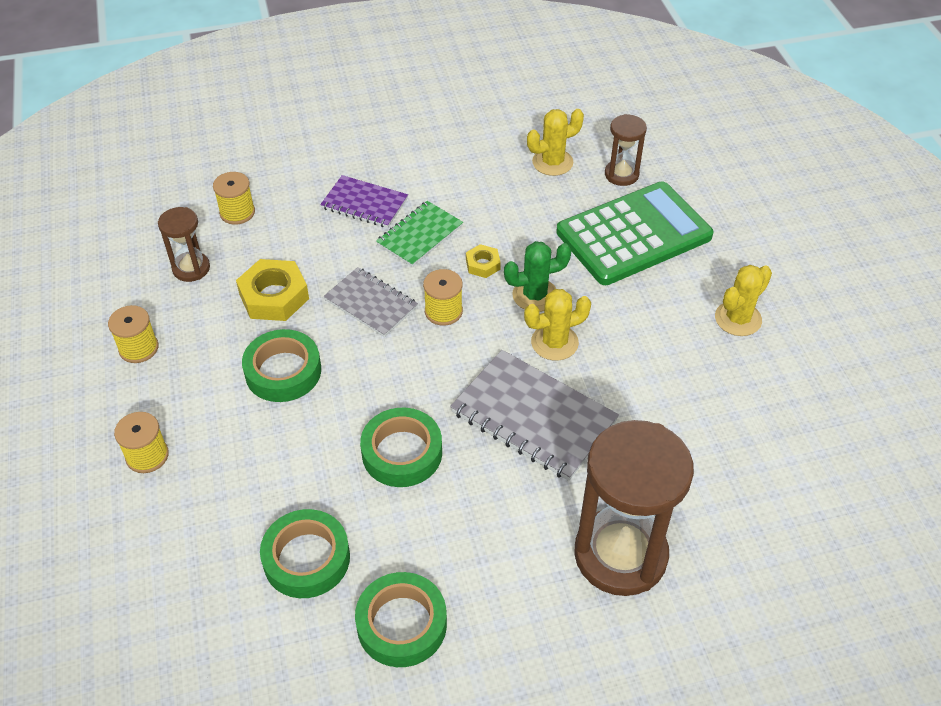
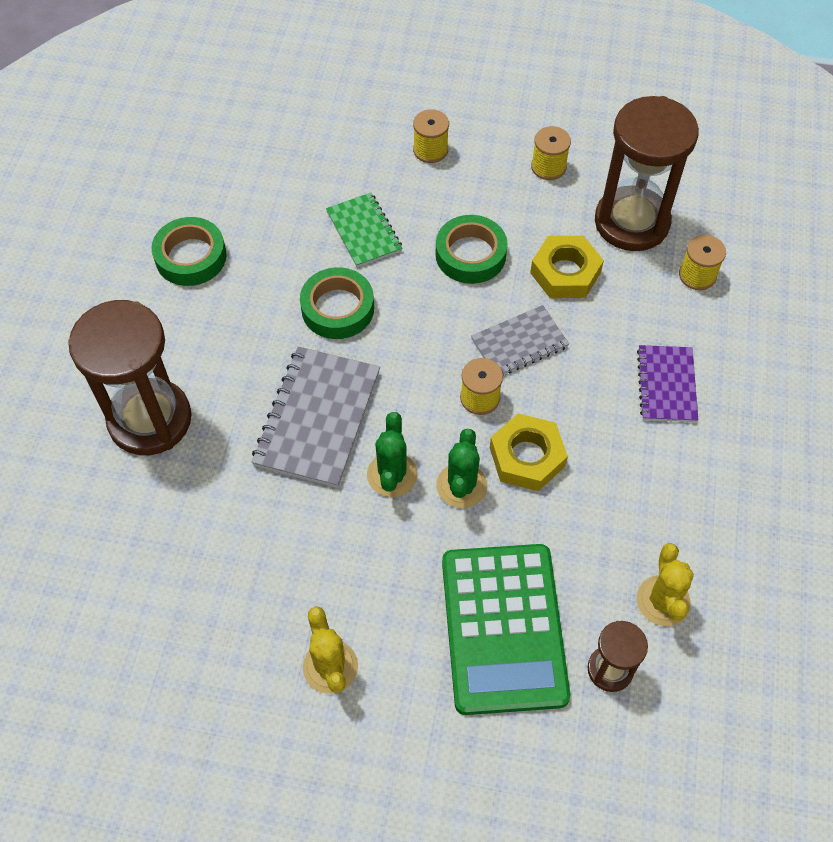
camera: 115 degrees right, 10 degrees up
(191, 268) = (631, 222): brown hourglass -> brown hourglass, size x2.03
(306, 558) = (279, 219): green tape -> none
(364, 203) = (666, 385): purple notebook -> purple notebook turned 45 degrees counterclockwise
(420, 235) = (596, 417): green notebook -> green notebook (364, 231)
(482, 264) = (527, 457): yellow nut -> yellow nut, size x1.87
(533, 417) = (317, 418): grey notebook -> grey notebook turned 45 degrees counterclockwise
(554, 342) = (392, 475): yellow cactus -> green cactus

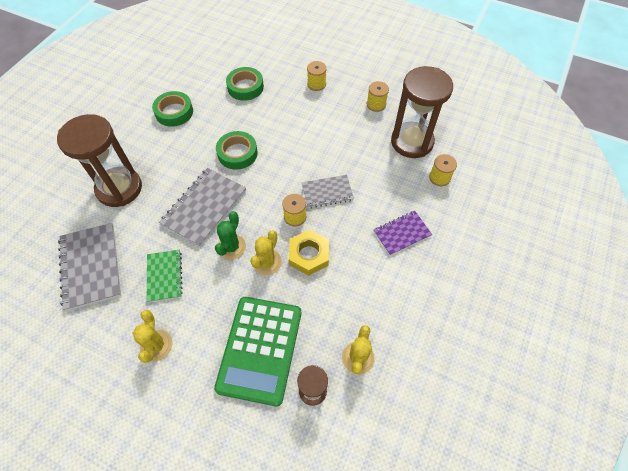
camera: 15 degrees right, 0 degrees up
(160, 567) = (91, 267): none -> grey notebook
(364, 231) = (266, 117): green notebook -> green notebook (164, 276)
(461, 486) = (267, 262): green cactus -> yellow cactus
(470, 254) = (318, 141): green tape -> green tape (245, 87)
(565, 273) = (365, 161): yellow nut -> none
(666, 385) = (402, 233): purple notebook -> purple notebook turned 45 degrees clockwise

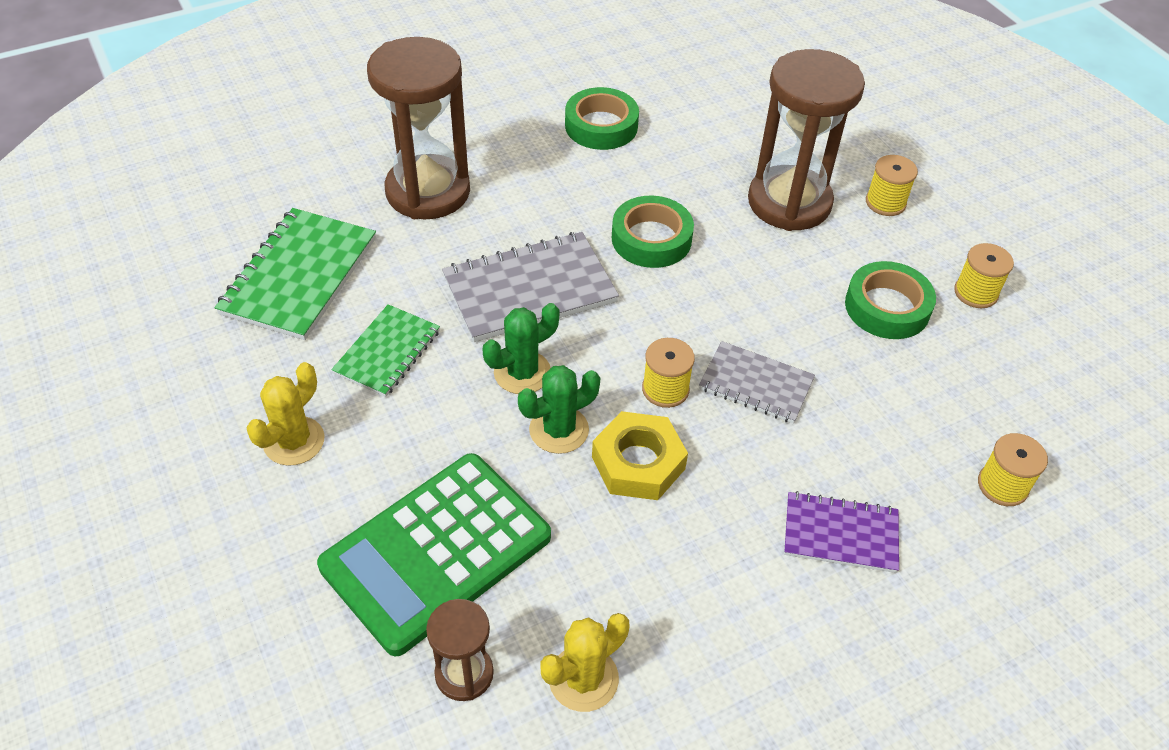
camera: 35 degrees right, 10 degrees down
(91, 267) = (299, 276): grey notebook -> green notebook
(245, 87) = (751, 145): green tape -> green tape (887, 307)
(267, 262) = (559, 430): yellow cactus -> green cactus
(412, 142) = (996, 393): brown hourglass -> brown hourglass (789, 202)

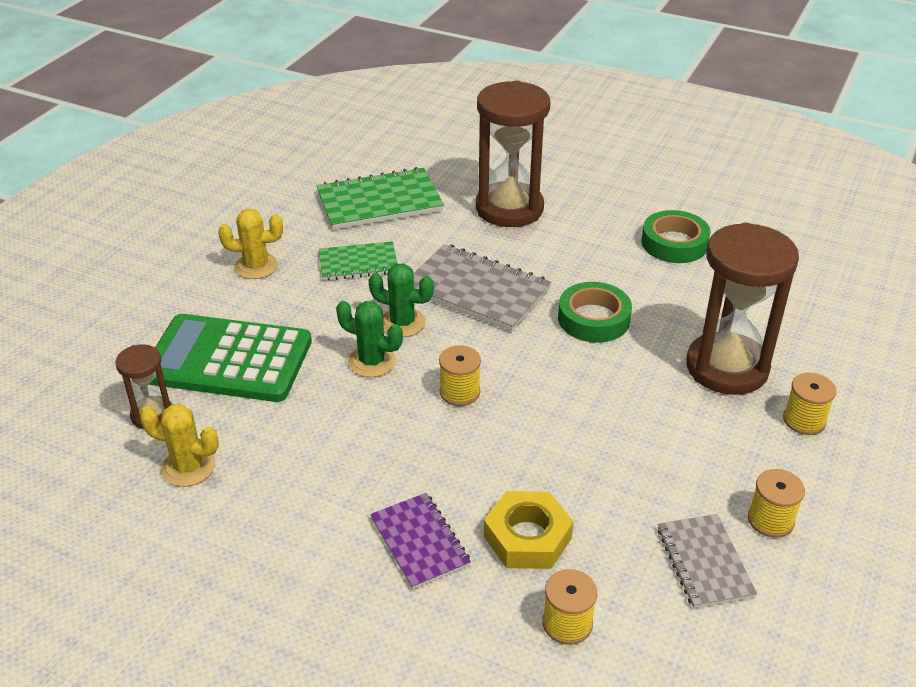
camera: 55 degrees right, 10 degrees down
(638, 463) = (381, 410): yellow nut -> yellow nut (527, 537)
(756, 384) = (515, 434): grey notebook -> grey notebook (704, 562)
(887, 307) = (682, 471): green tape -> none

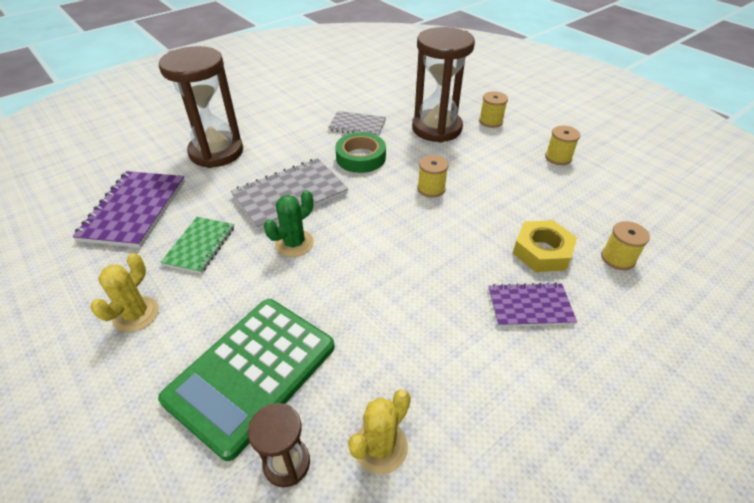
camera: 65 degrees left, 5 degrees up
(372, 361) = (326, 274): green cactus -> none
(379, 202) = (134, 210): green notebook -> purple notebook
(459, 392) = (390, 238): yellow spool -> yellow spool (431, 188)
(674, 243) = (317, 106): green tape -> none
(704, 562) = (582, 190): grey notebook -> grey notebook (357, 125)

